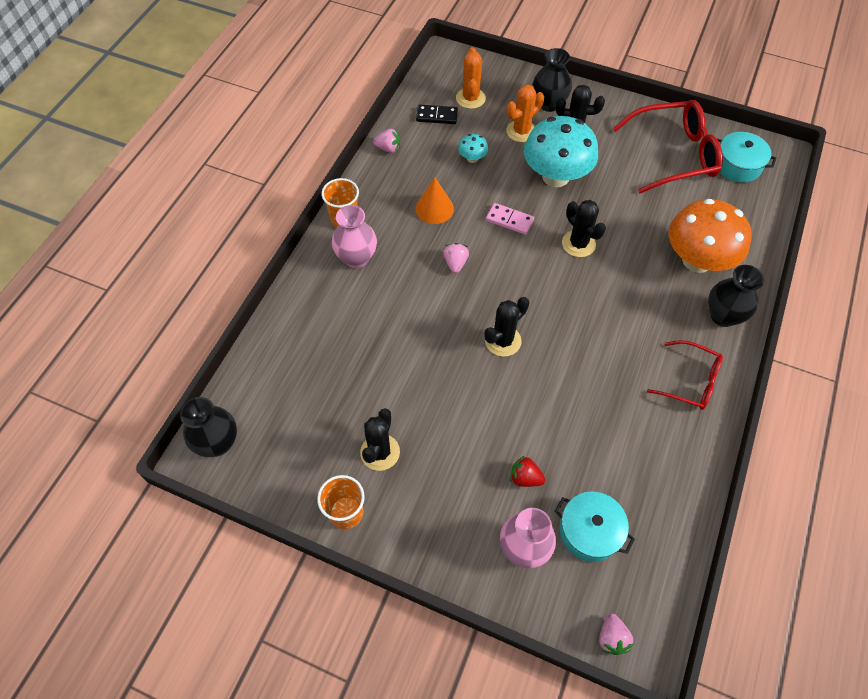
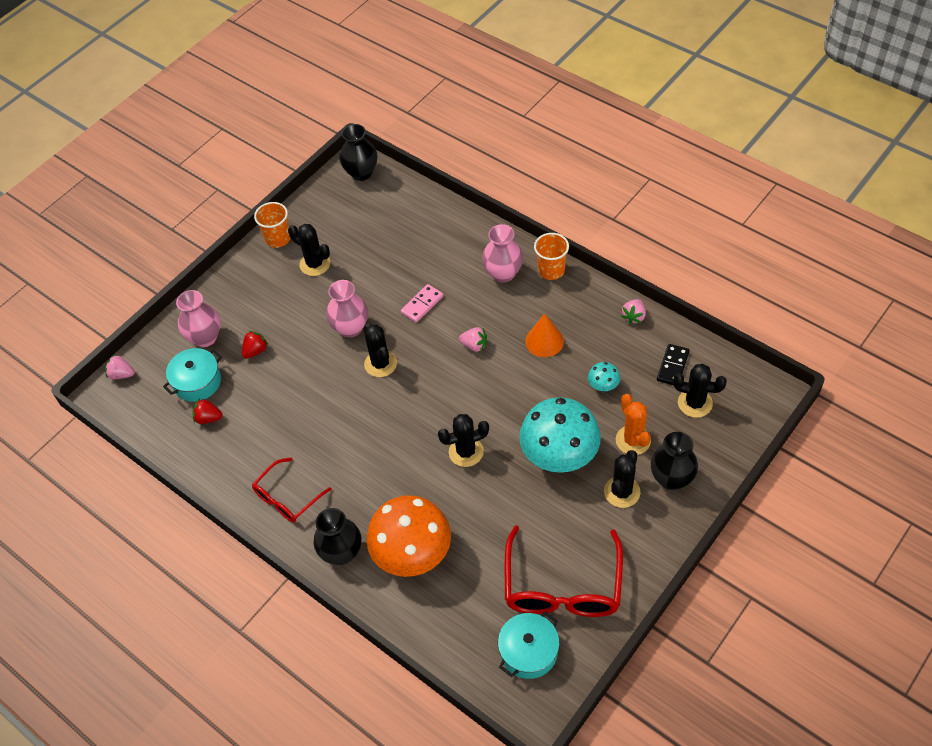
camera: 110 degrees right, 5 degrees down
(464, 384) = (350, 328): none -> pink vase
(470, 98) = (695, 403): orange cactus -> black cactus
(509, 220) = (512, 400): pink domino -> pink domino (422, 304)
(632, 498) = (208, 418): none -> red strawberry

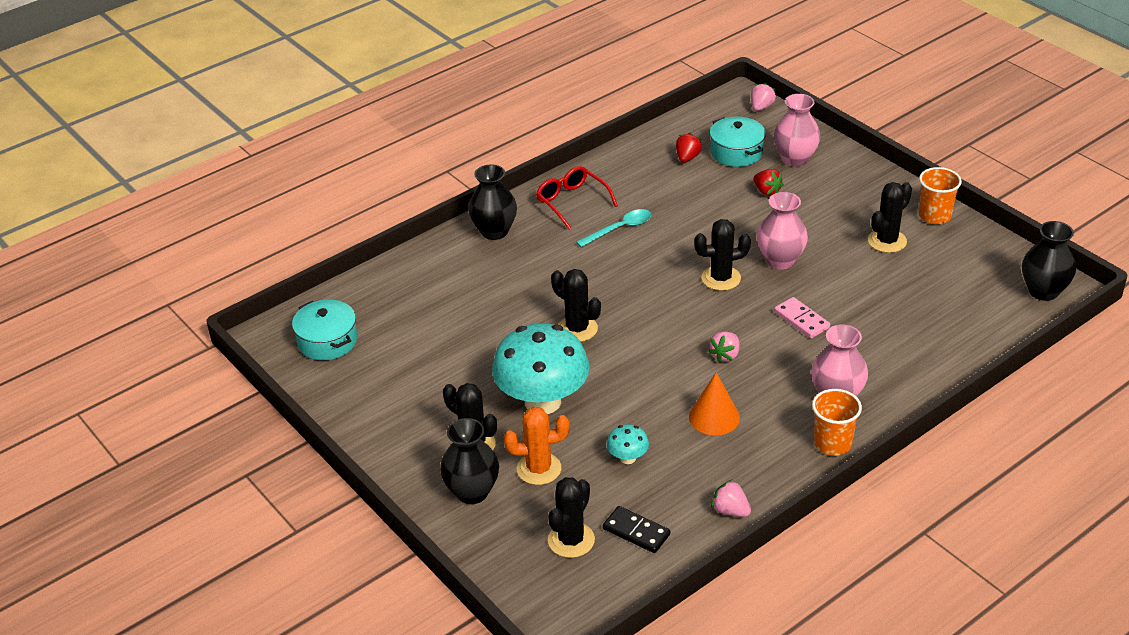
camera: 100 degrees right, 15 degrees down
(324, 450) = (620, 229): none -> turquoise spoon
(412, 554) = (471, 277): orange mushroom -> none
(466, 452) = (577, 329): black cactus -> black cactus turned 45 degrees counterclockwise
(562, 586) = (383, 376): red glasses -> none

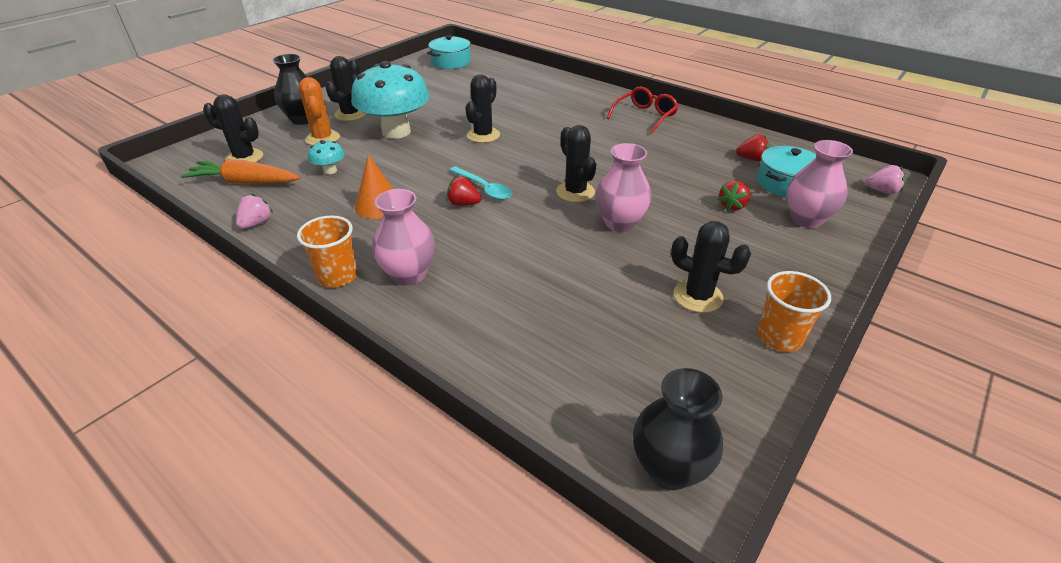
camera: 75 degrees right, 0 degrees up
(494, 231) = (589, 94): black vase -> none
(620, 229) = (621, 139): turquoise spoon -> turquoise spoon (484, 188)
(636, 531) = (245, 182): black domino -> orange carrot
(725, 355) = (463, 204): pink strawberry -> red strawberry
(801, 320) = (528, 243): pink domino -> none

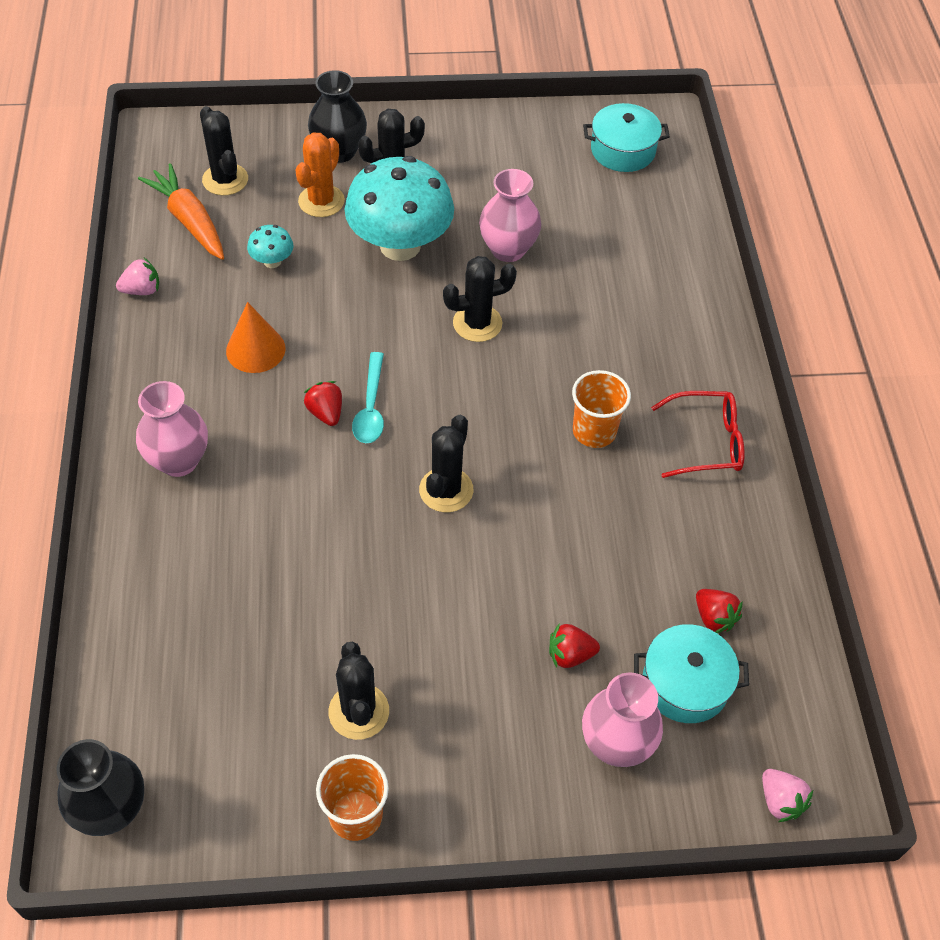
camera: 45 degrees right, 15 degrees up
(337, 276) = (130, 413): orange cup -> orange cup (594, 431)
(620, 223) = (425, 568): pink vase -> pink vase (508, 249)

